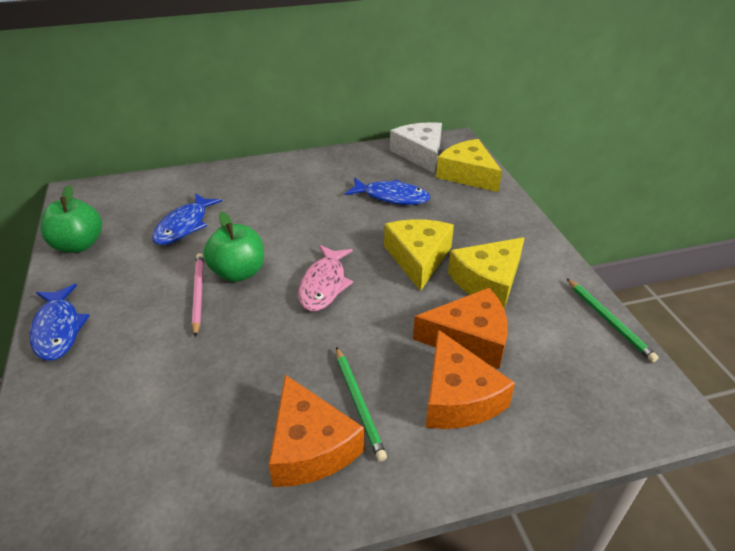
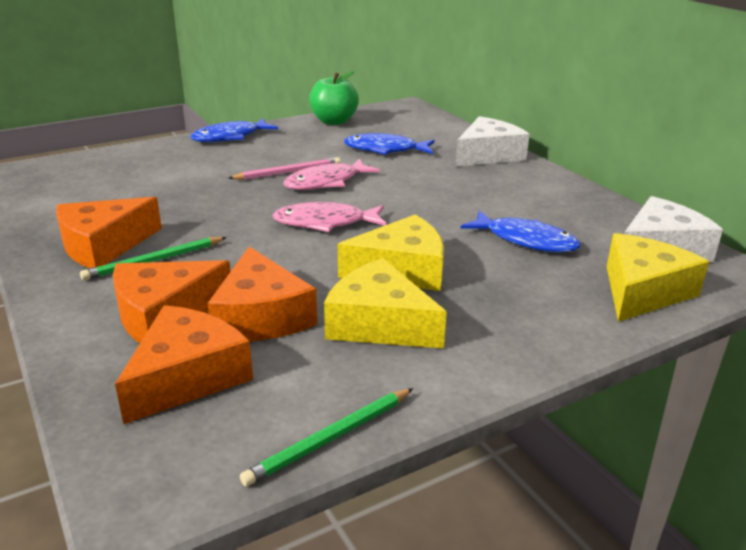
camera: 75 degrees right, 10 degrees down
(236, 177) = (488, 155): none -> white cheese
(238, 272) = (326, 182): green apple -> pink fish
(391, 197) = (525, 240): blue fish -> blue fish turned 60 degrees counterclockwise
(546, 385) = (187, 377): none -> orange cheese

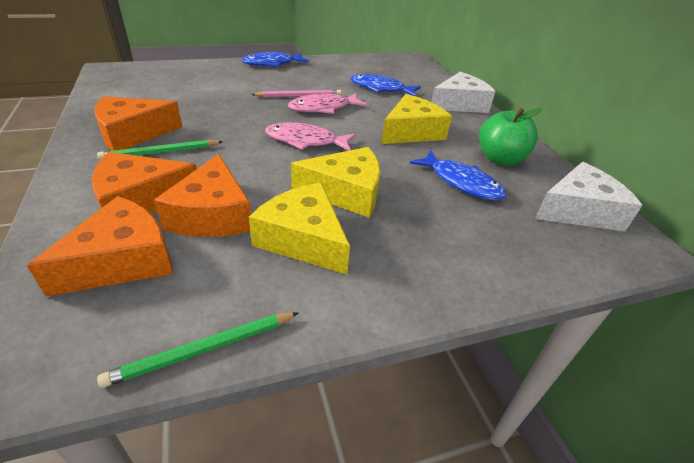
camera: 10 degrees right, 10 degrees up
(334, 121) = (353, 62): green apple -> green apple (500, 159)
(642, 291) = (549, 250): yellow cheese -> yellow cheese (411, 132)

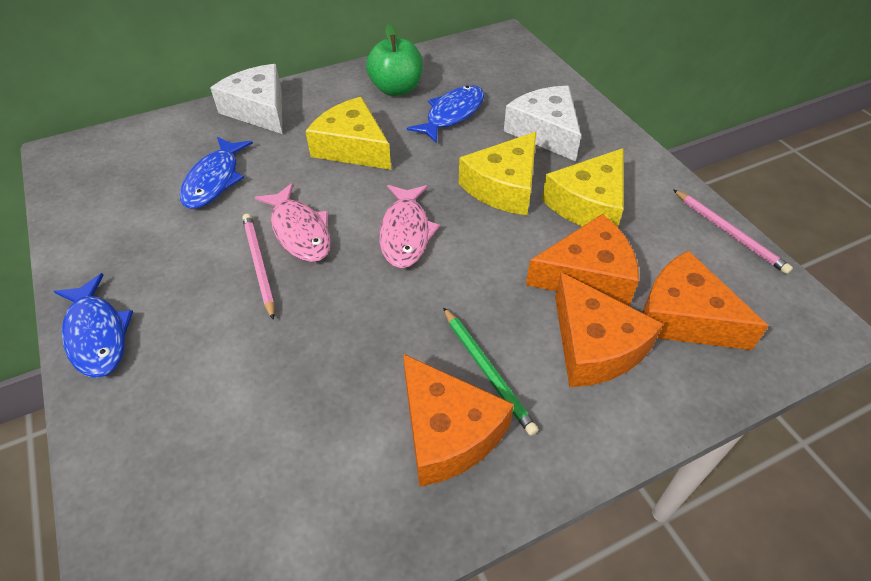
camera: 95 degrees left, 10 degrees up
(203, 350) = (729, 233): green pencil -> pink pencil
(346, 192) = (504, 186): yellow cheese -> yellow cheese turned 135 degrees counterclockwise
(578, 210) = (469, 57): white cheese -> white cheese (545, 132)

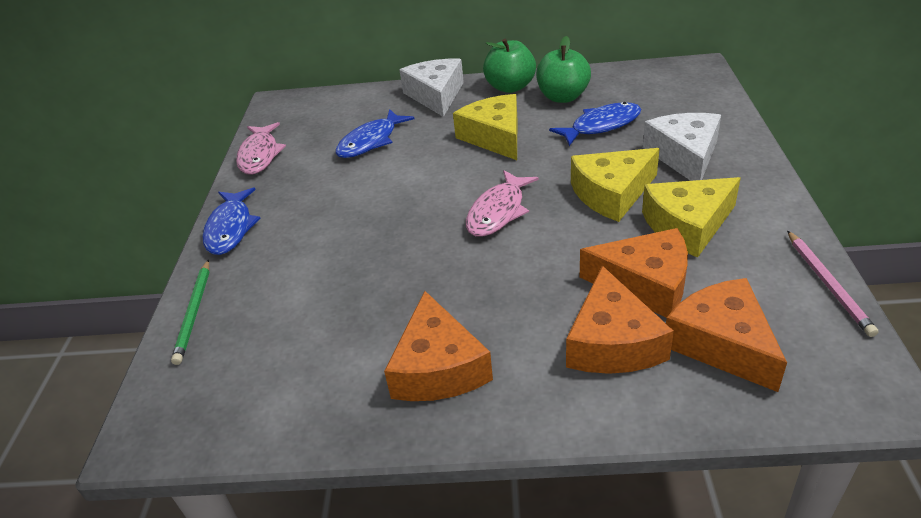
camera: 30 degrees right, 10 degrees down
(259, 265) = (367, 209): pink pencil -> none
(299, 231) = (412, 191): pink fish -> pink fish (260, 155)
(336, 86) = (510, 87): none -> green apple
(487, 371) = (500, 334): green pencil -> green pencil (194, 313)

